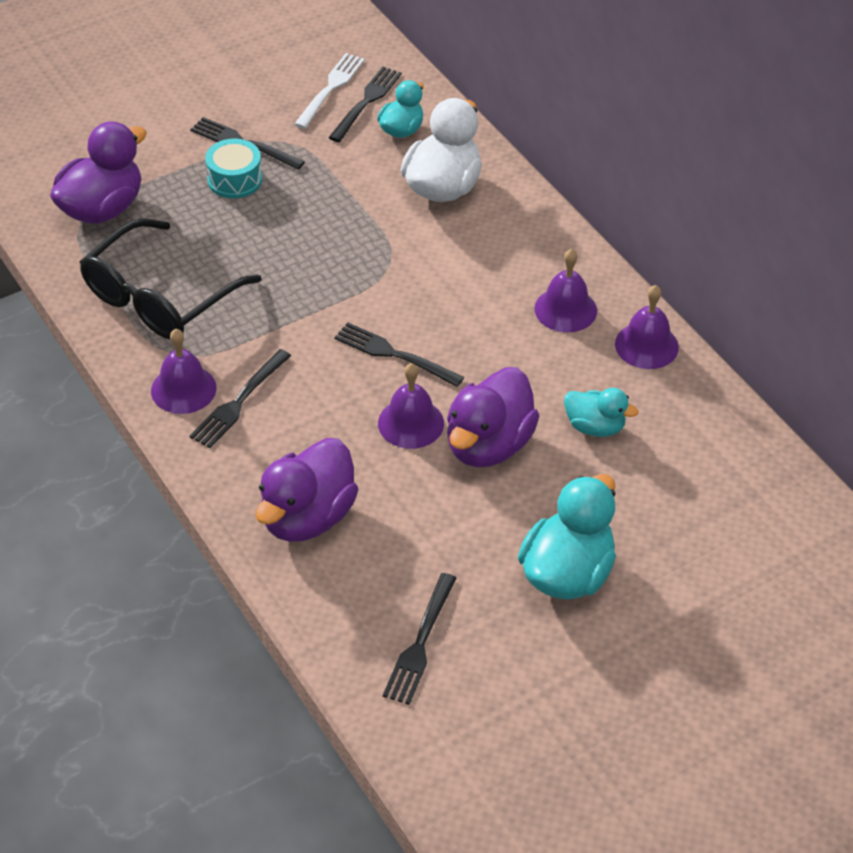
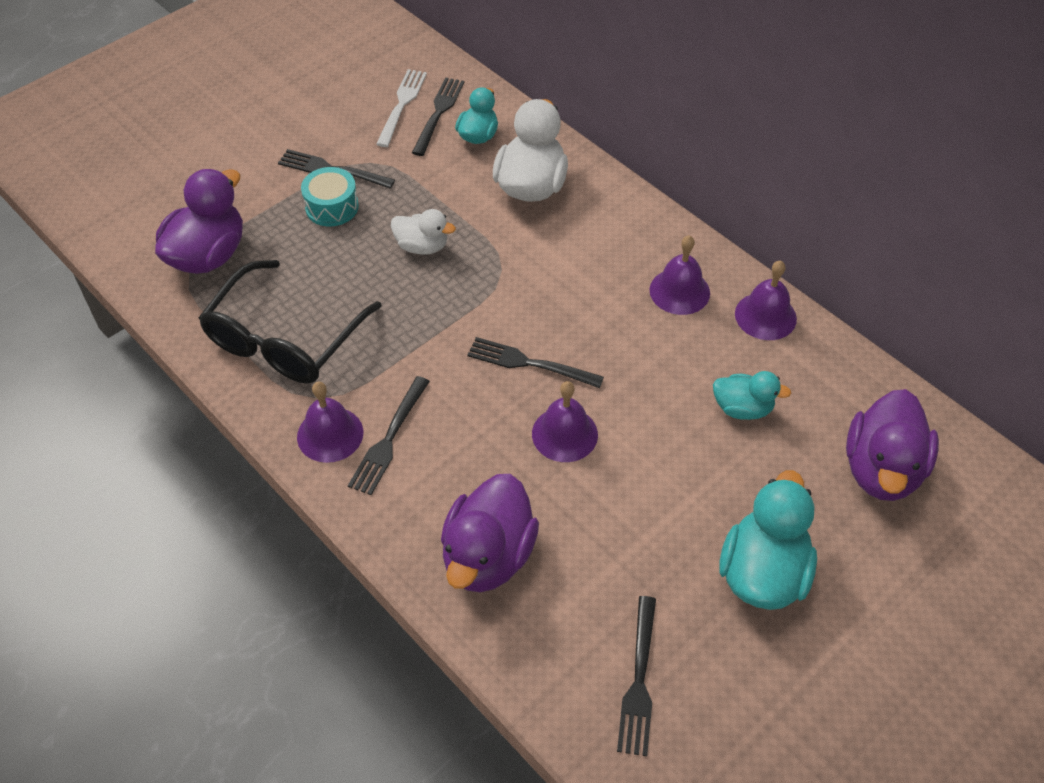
camera: 10 degrees left, 5 degrees up
(316, 230) = (422, 246): none -> white duck
(488, 445) = (646, 445): purple duck -> purple duck (882, 469)

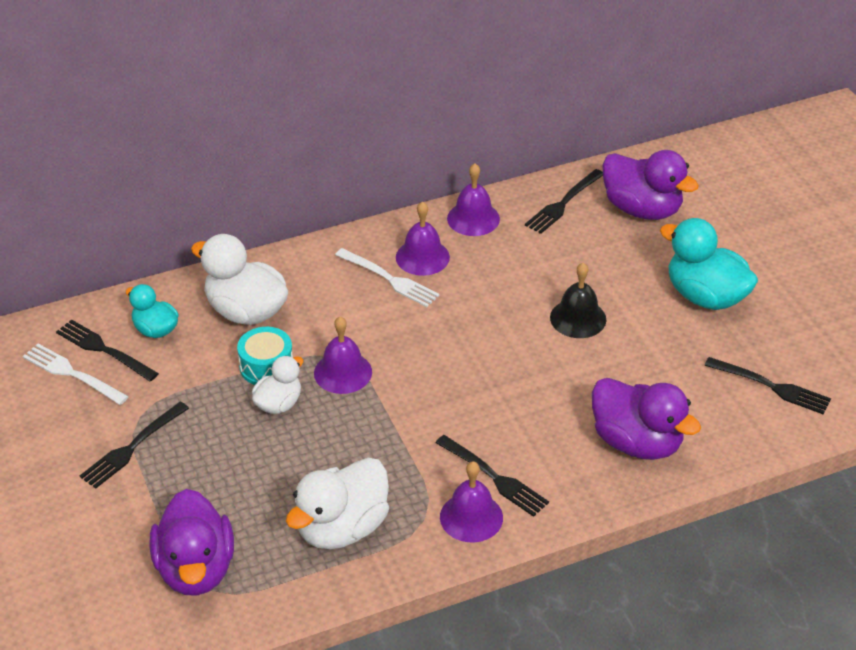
camera: 70 degrees left, 10 degrees down
(208, 255) = (196, 569): purple duck -> purple duck turned 150 degrees counterclockwise
(284, 339) = (342, 528): black glasses -> white duck
(332, 207) = (186, 458): turquoise drum -> turquoise drum (266, 366)
(530, 363) = (454, 367): black fork -> black fork (563, 203)
(564, 434) = (537, 366): purple bell -> purple bell (343, 372)
(632, 275) = (389, 279): none -> white fork
(657, 452) = (578, 318): none -> black bell
(742, 408) = (557, 260): turquoise duck -> none

